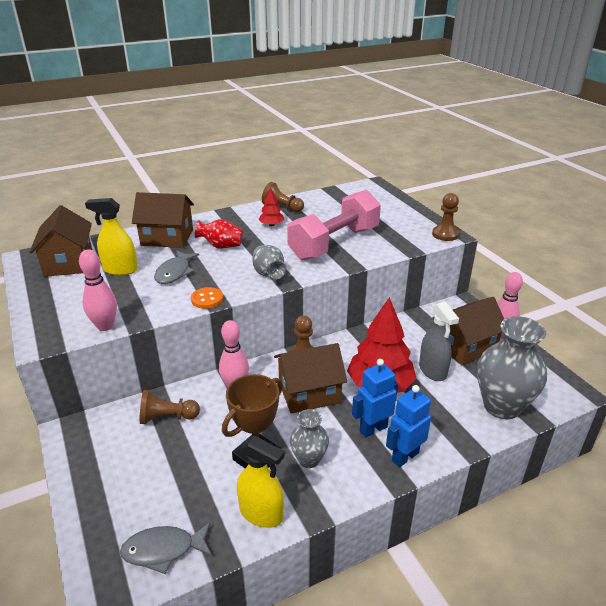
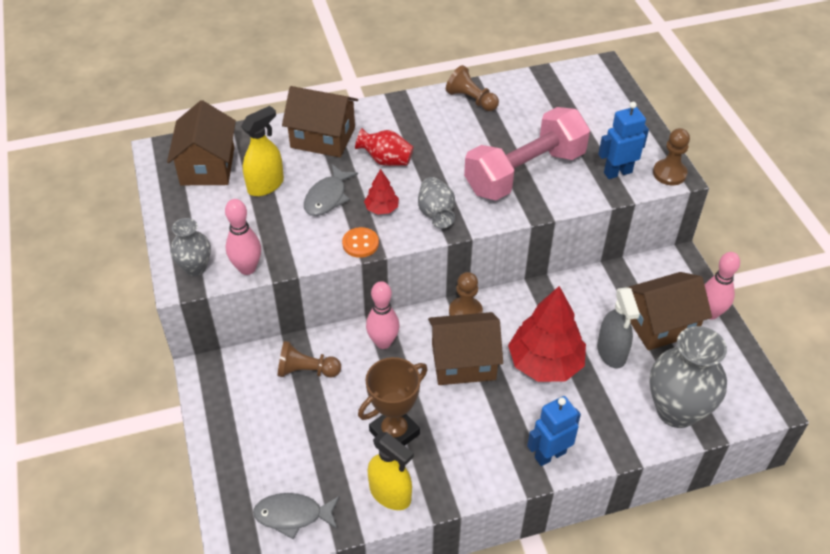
camera: 10 degrees right, 15 degrees up
(120, 270) = (265, 185): yellow spray bottle -> yellow spray bottle turned 120 degrees clockwise
(271, 225) = (452, 130): red tree -> red tree (382, 209)
(309, 459) = (448, 442): grey vase -> grey vase (195, 267)
(373, 429) = (524, 417): blue robot -> blue robot (617, 172)

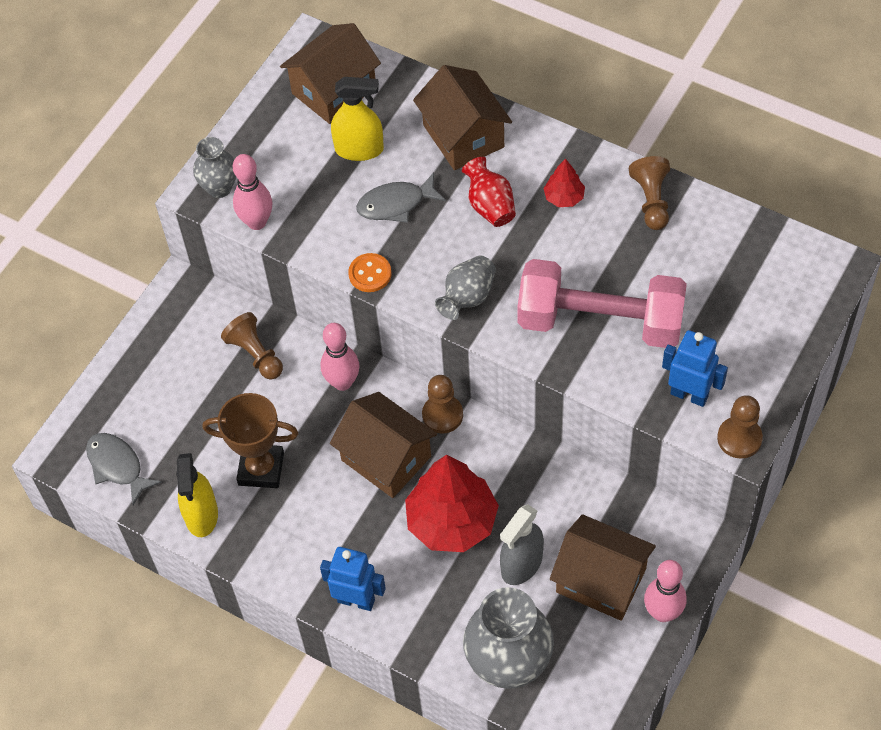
camera: 50 degrees right, 10 degrees up
(382, 209) = (427, 254): red tree -> red tree (564, 197)

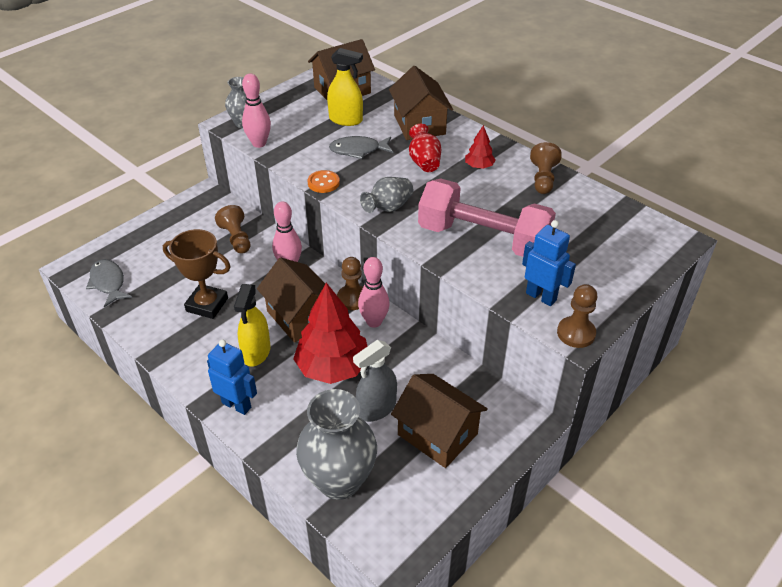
camera: 10 degrees right, 15 degrees down
(201, 515) = (150, 324): yellow spray bottle -> yellow spray bottle (256, 352)
(662, 612) = (482, 470): pink bowling pin -> pink bowling pin (374, 322)

